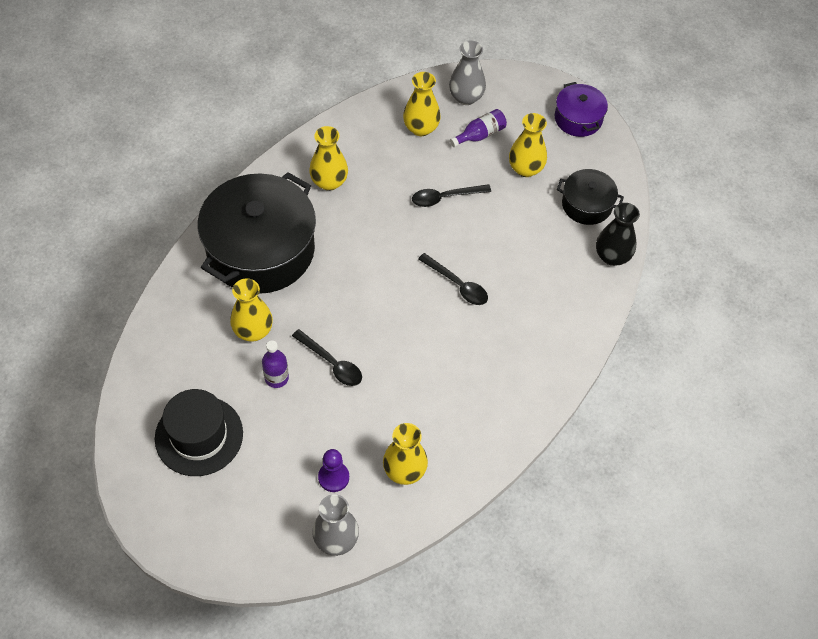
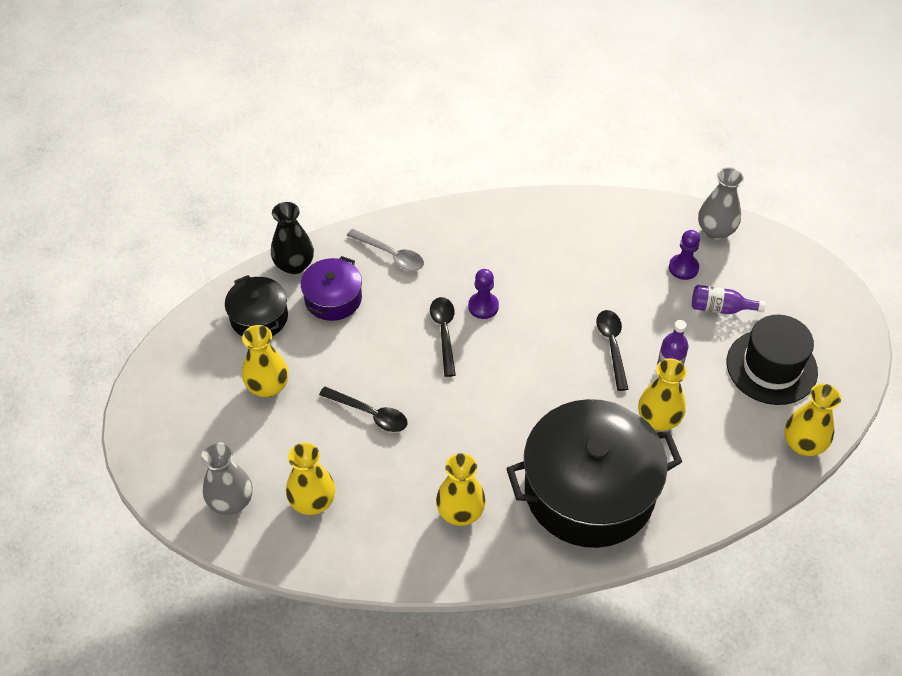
camera: 135 degrees left, 5 degrees down
(404, 470) = (624, 237): yellow vase -> yellow vase (803, 444)
(452, 324) = (483, 306): none -> purple pawn
(480, 135) = (267, 450): purple bottle -> purple bottle (720, 308)
(558, 315) = (391, 255): none -> grey spoon
(578, 118) = (161, 396): purple pot -> purple pot (333, 298)

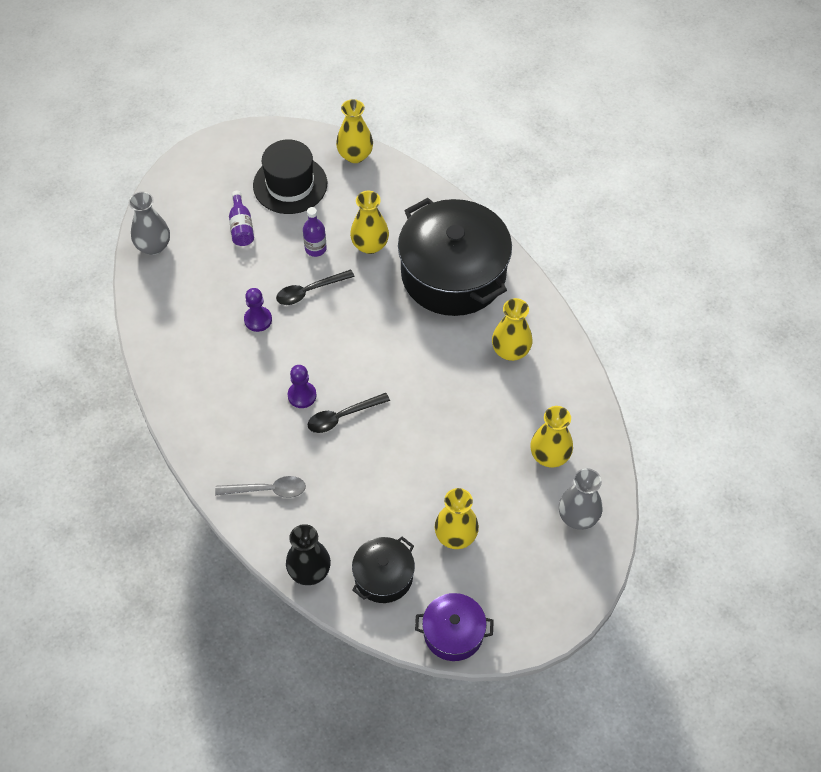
camera: 110 degrees left, 5 degrees up
(333, 298) = (337, 520): purple pot -> purple pot (453, 633)
(370, 414) = (449, 444): black spoon -> none
(391, 255) = (267, 490): grey spoon -> grey spoon turned 75 degrees clockwise
(683, 268) = (205, 260): purple pawn -> purple pawn (258, 320)

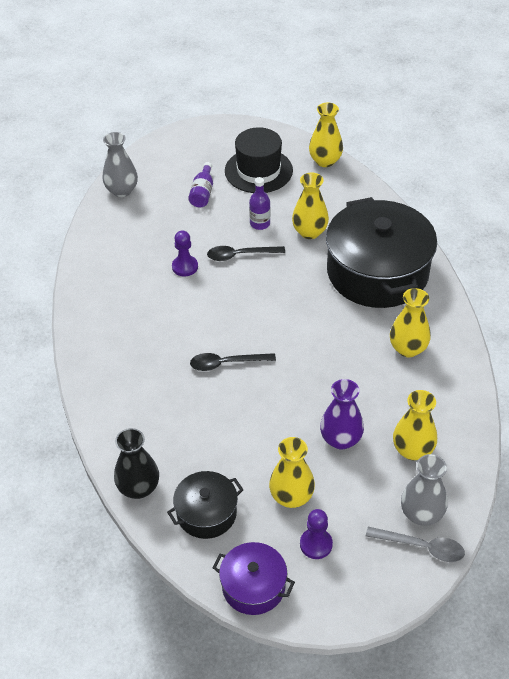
camera: 20 degrees right, 10 degrees down
(267, 490) = (131, 407): grey spoon -> grey spoon (421, 547)
(302, 395) = (197, 337): purple pawn -> purple pawn (316, 544)
(480, 464) = (340, 439): none -> purple vase

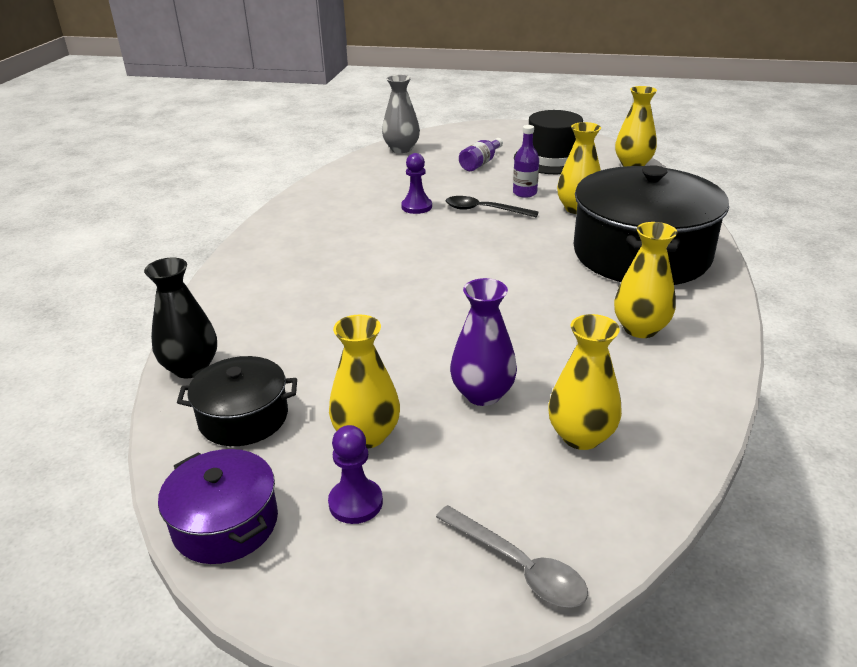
camera: 25 degrees right, 15 degrees down
(226, 363) = (395, 287): black spoon -> none
(421, 514) = (546, 520): grey vase -> none

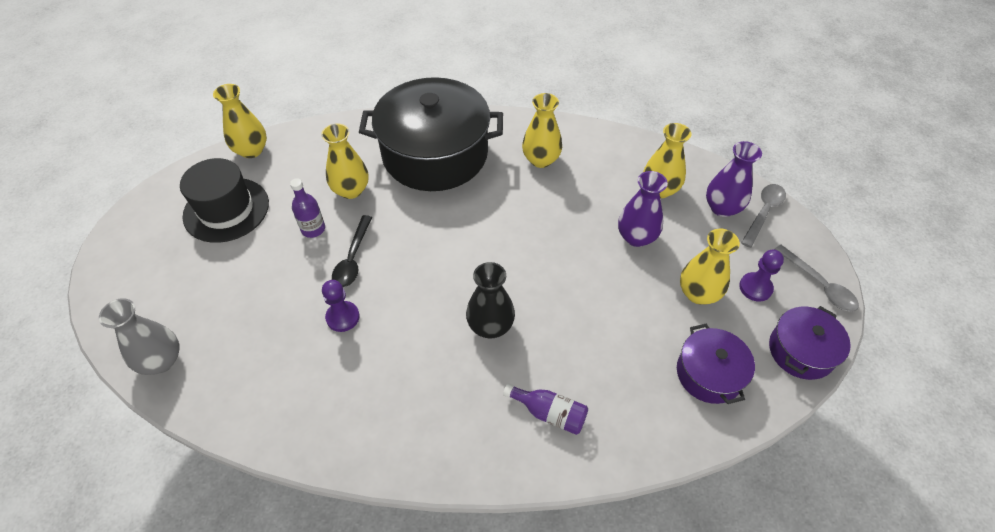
camera: 100 degrees left, 20 degrees up
(191, 368) = (666, 437): black vase -> black vase (490, 326)
(243, 417) = (709, 374): black pot -> purple pot
(333, 596) = (819, 285): none -> grey spoon
(480, 163) = (227, 272): purple bottle -> purple bottle (549, 413)
(535, 506) = (722, 208): none -> purple vase

